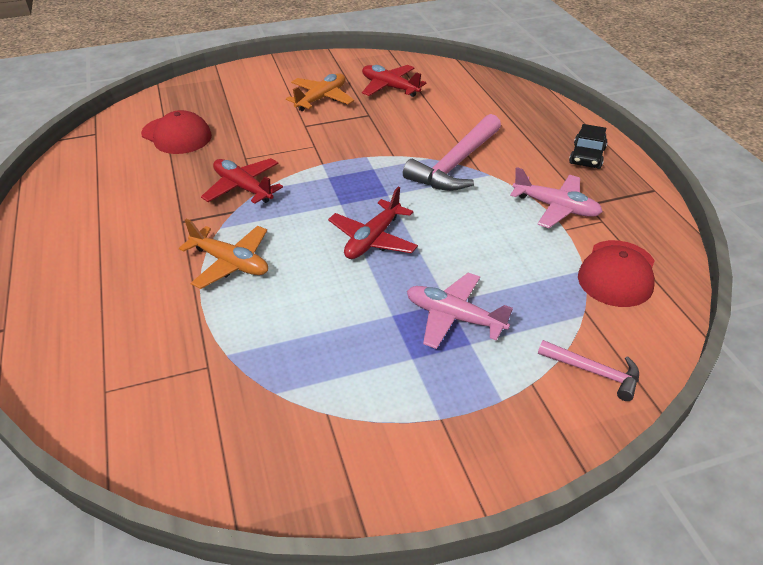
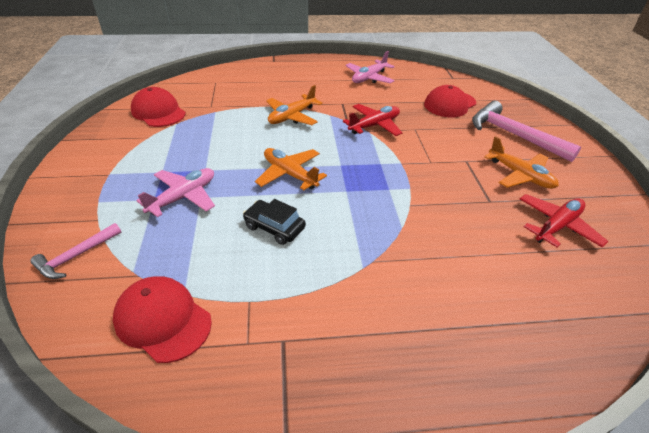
camera: 100 degrees right, 0 degrees up
(239, 436) = (158, 112): none -> red cap
(373, 239) = (290, 174): red plane -> orange plane
(455, 164) = (387, 245): pink hammer -> pink hammer (513, 135)
(556, 207) = (287, 306): pink plane -> pink plane (369, 78)
(587, 156) = (386, 384): black car -> black car (274, 227)

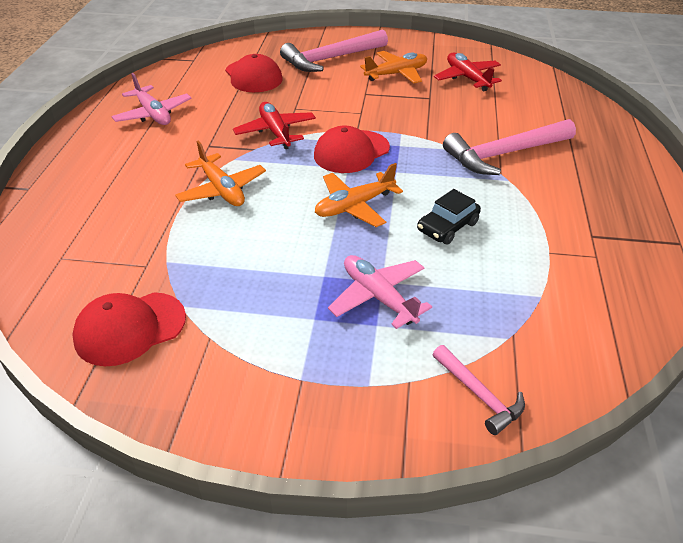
camera: 75 degrees left, 0 degrees up
(162, 320) = (574, 311): red cap -> red cap (351, 152)
(411, 262) = (504, 154): none -> pink hammer

